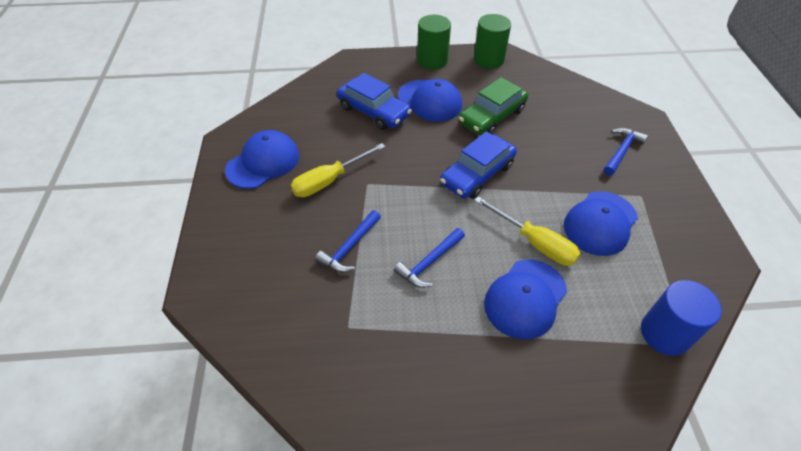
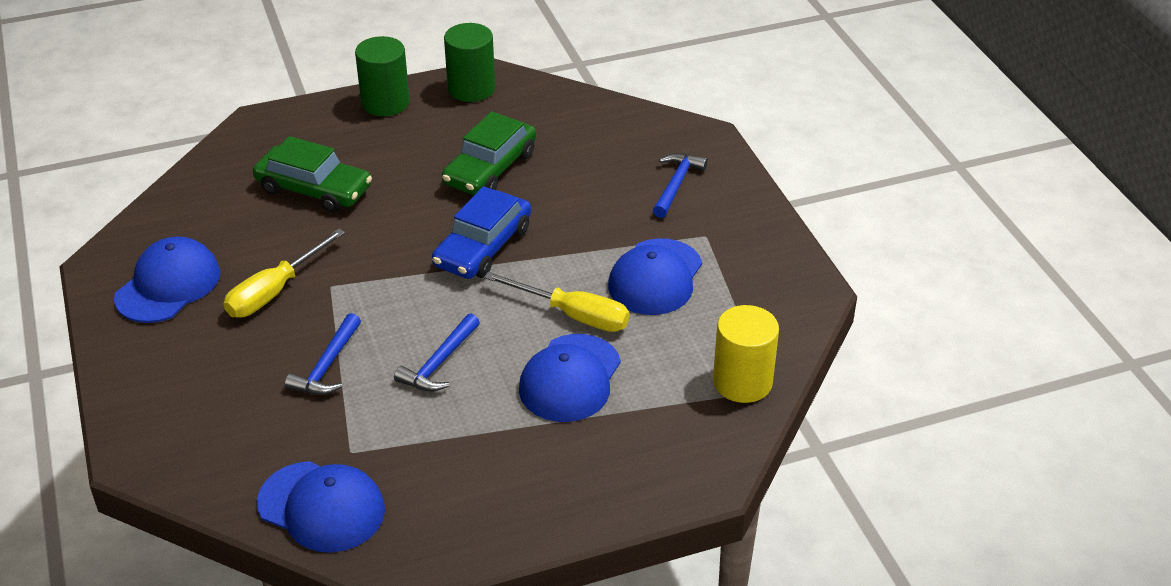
camera: 15 degrees left, 10 degrees down
(374, 111) = (314, 189): blue car -> green car
(430, 101) = (395, 161): blue cap -> blue cap (321, 507)
(665, 333) = (742, 382): blue cylinder -> yellow cylinder

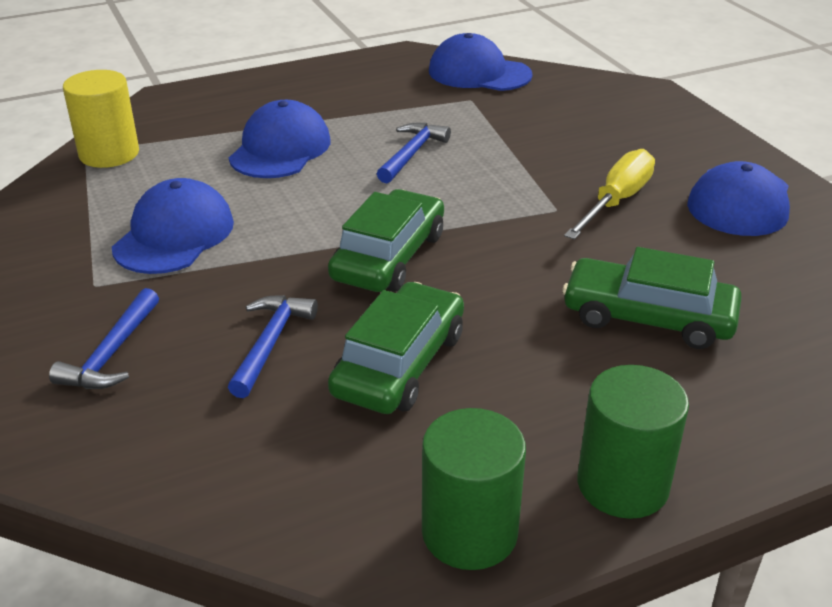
camera: 175 degrees right, 5 degrees down
(327, 365) = (521, 147): blue hammer -> blue hammer (270, 343)
(483, 247) = (389, 256): blue car -> green car
(573, 315) = (275, 196): yellow screwdriver -> none

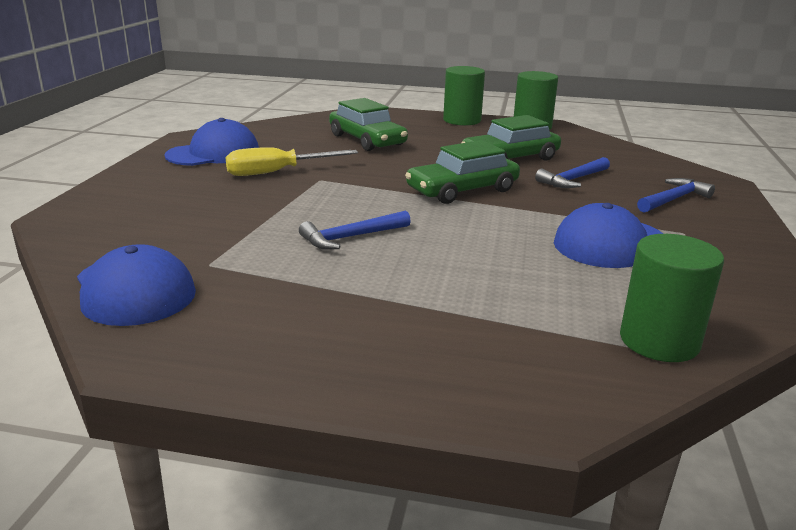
camera: 145 degrees left, 10 degrees down
(109, 154) = (659, 341): yellow cylinder -> green cylinder
(280, 149) = (461, 280): blue cap -> none

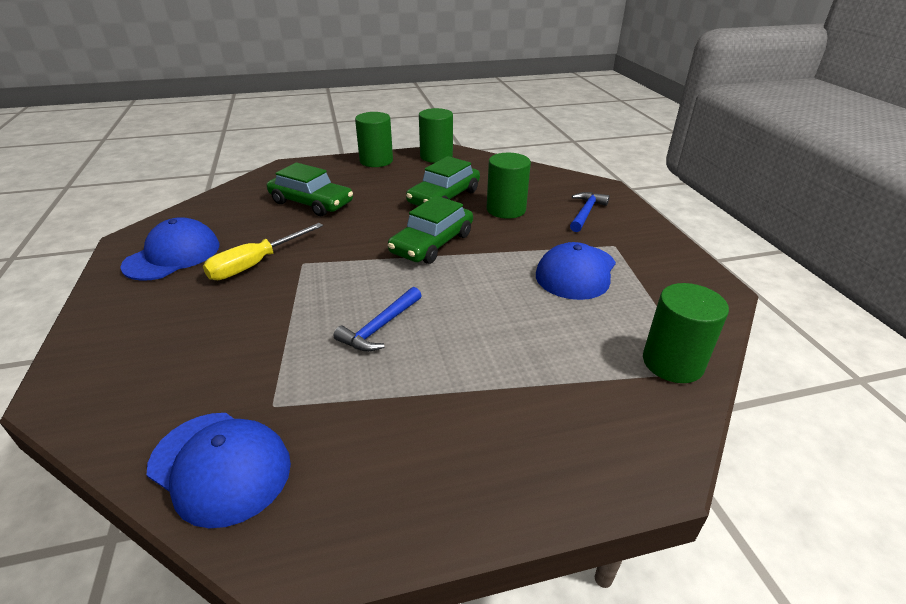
camera: 25 degrees left, 10 degrees up
(573, 180) = (506, 209): blue hammer -> green cylinder

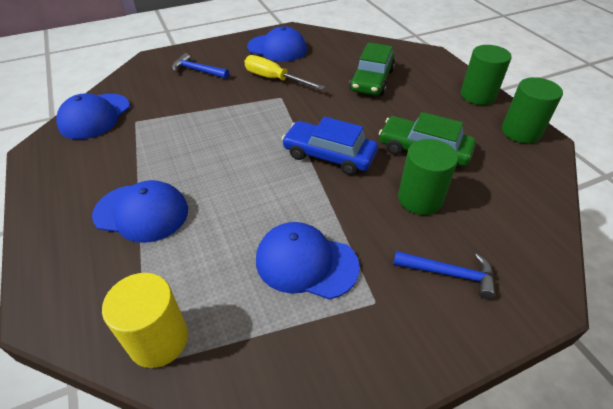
camera: 80 degrees right, 10 degrees up
(380, 327) = (207, 147): blue hammer -> blue hammer (198, 71)
(432, 243) = (329, 155): green car -> blue car
(494, 385) = (141, 212): none -> blue cap
(672, 362) = (159, 339): green cylinder -> yellow cylinder

